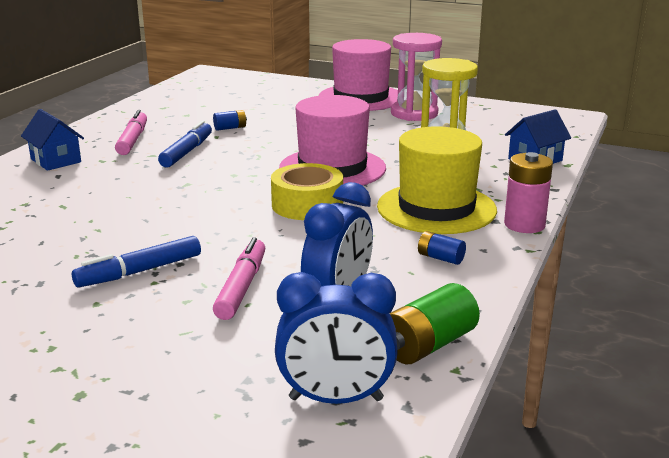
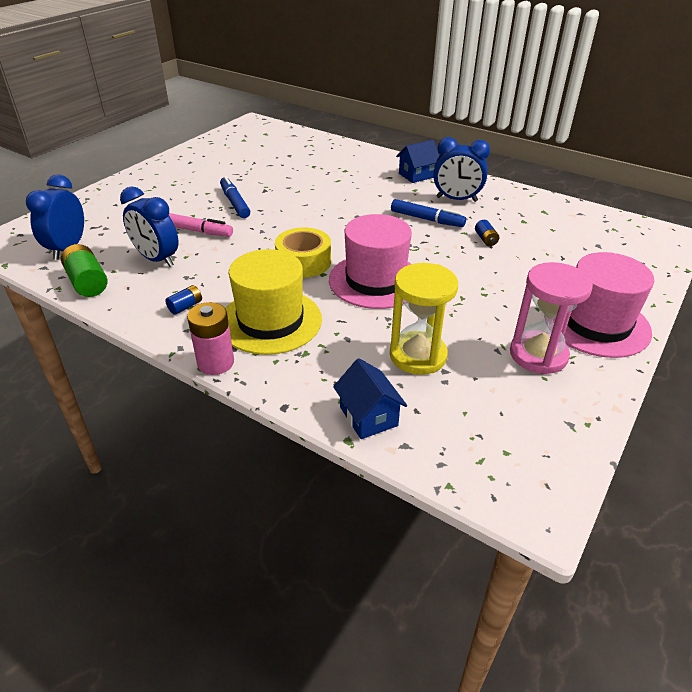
camera: 100 degrees right, 15 degrees up
(132, 140) = (456, 199): pink marker -> blue clock

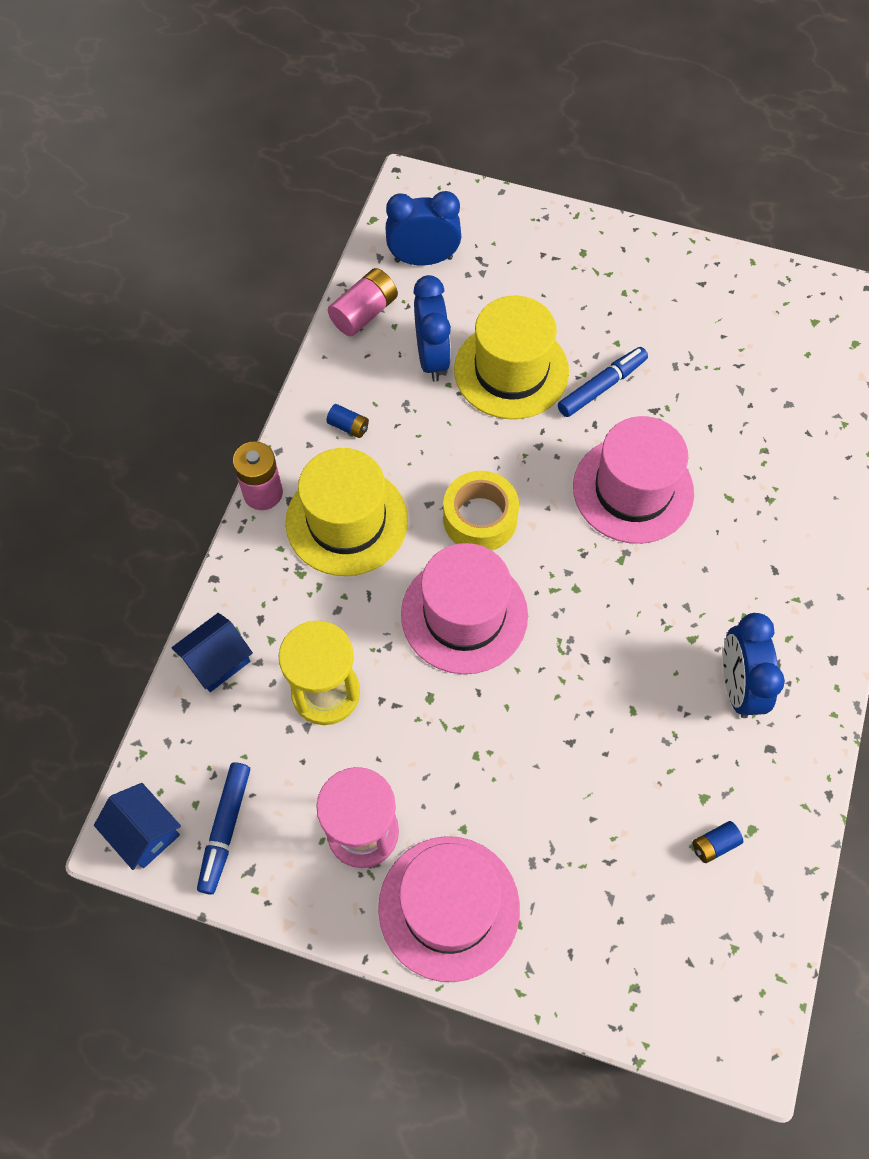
camera: 75 degrees right, 25 degrees up
(88, 282) = (364, 313): green battery -> pink battery
(157, 259) = (432, 357): blue clock -> blue clock turned 150 degrees clockwise
(196, 230) = (511, 370): pink marker -> yellow hat
(315, 206) = (633, 490): none -> pink hat
(417, 175) = (800, 611): blue house -> blue house (145, 832)
(426, 219) = (652, 651): blue marker -> blue marker (225, 829)
(485, 239) = (622, 744): blue battery -> blue battery (714, 844)

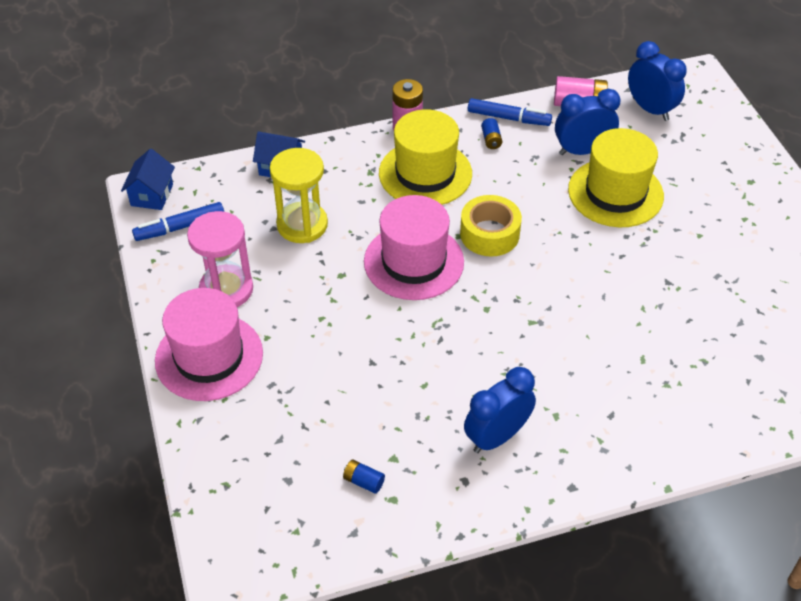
camera: 55 degrees right, 15 degrees down
(432, 357) = (582, 151): blue clock -> blue clock turned 150 degrees counterclockwise
(601, 387) = (655, 244): blue marker -> blue marker (508, 118)
(633, 490) = (592, 301): pink hat -> none

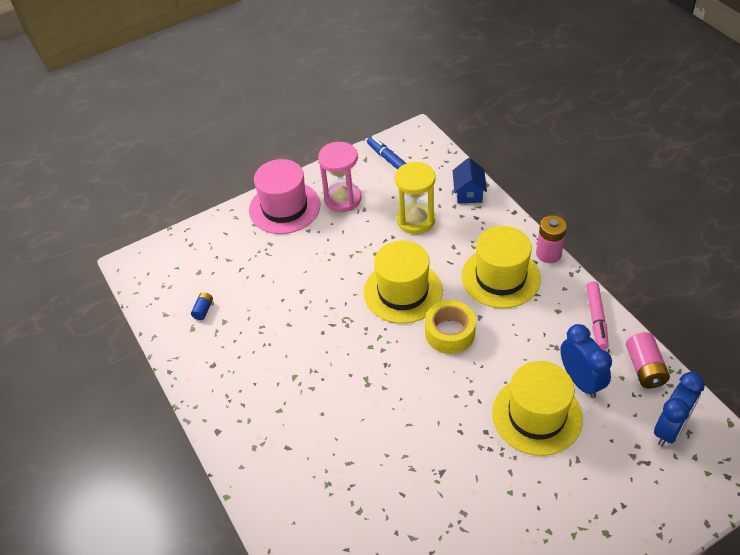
camera: 80 degrees right, 0 degrees up
(152, 195) = (413, 138): blue house -> none
(414, 262) = (403, 292): pink hat -> yellow hat
(491, 140) = (562, 312): blue battery -> none
(497, 437) = (252, 376): blue clock -> none
(508, 118) = (596, 318): blue marker -> pink marker

